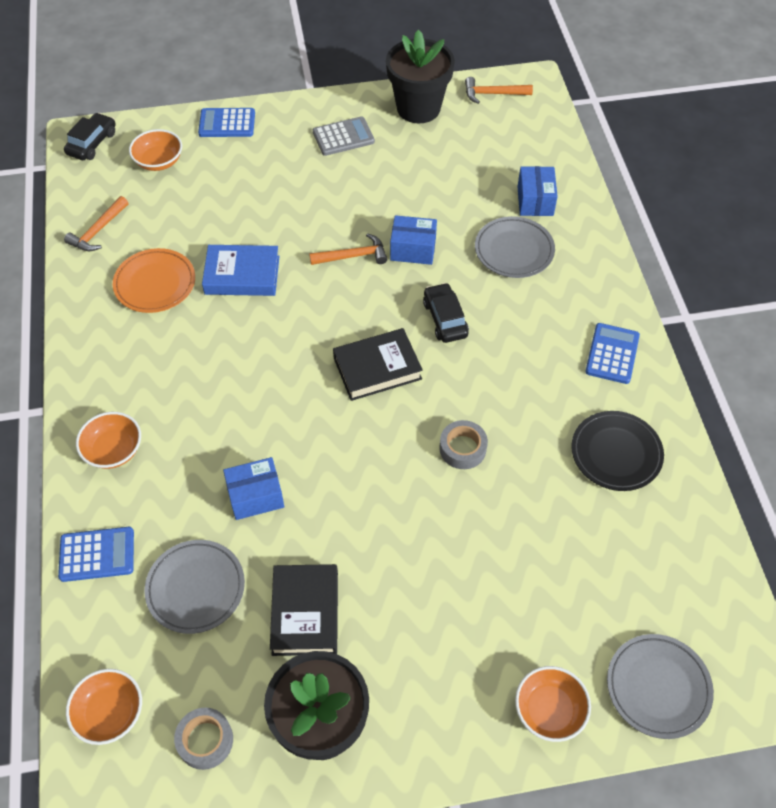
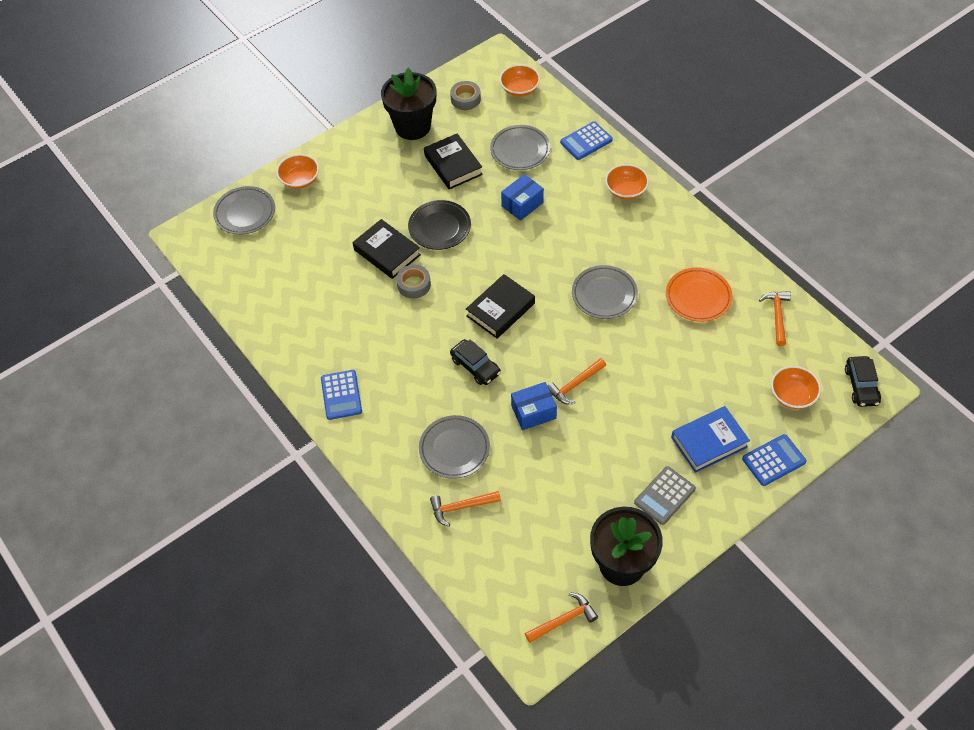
camera: 155 degrees right, 0 degrees up
(242, 275) = (643, 331): blue book -> blue book (709, 442)
(250, 332) = (604, 294): none -> grey plate
(474, 512) = (387, 252): none -> black book
(535, 201) = (461, 507): blue box -> orange hammer
(616, 453) = (312, 325): black plate -> black plate (439, 227)

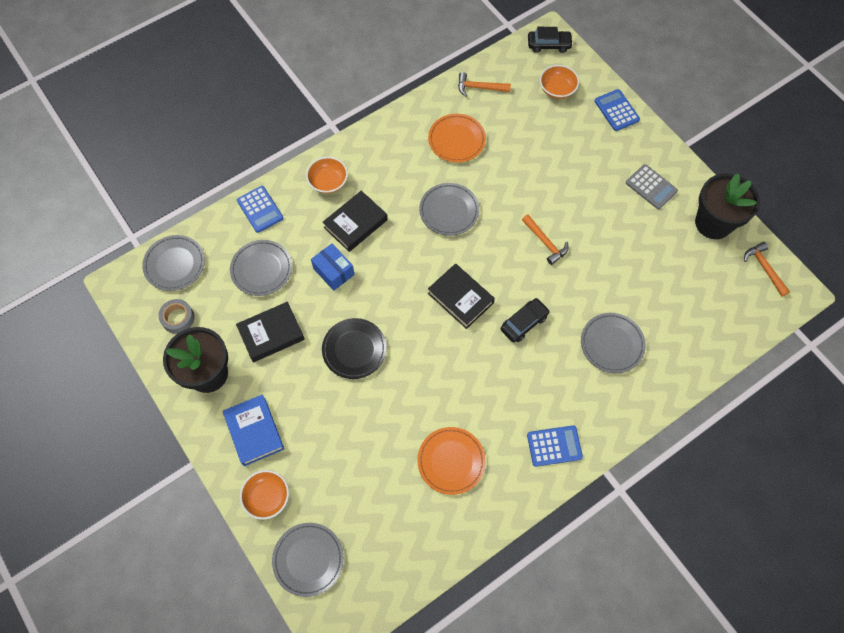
camera: 90 degrees left, 10 degrees up
(328, 310) = (451, 461): none -> orange plate
(387, 252) = (381, 402): black book -> black book (355, 224)
(414, 284) = (425, 376): grey tape -> none
(461, 507) = (669, 341): orange hammer -> none
(519, 89) = (175, 264): orange bowl -> grey plate
(533, 412) = (573, 277): blue box -> none
(709, 442) = (601, 151): blue book -> blue book (254, 431)

